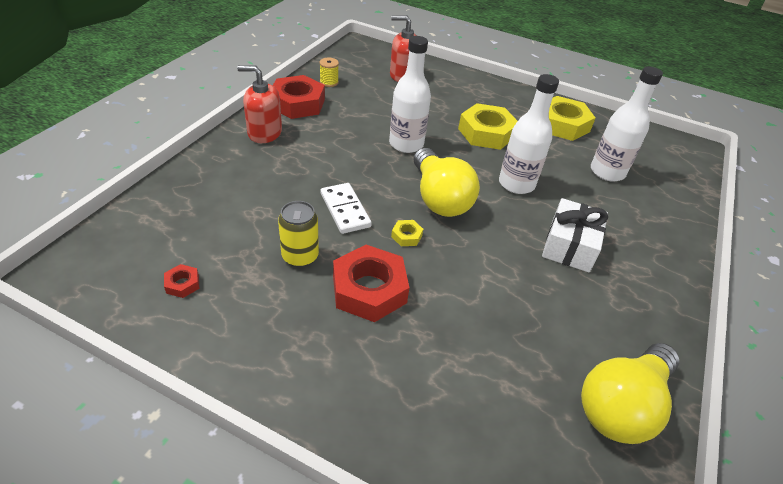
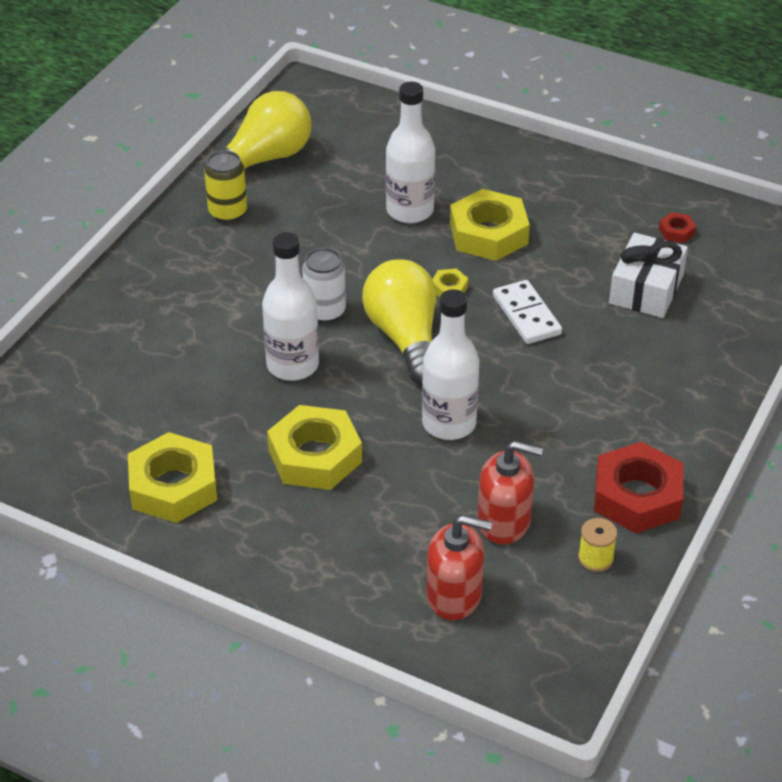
camera: 175 degrees left, 0 degrees up
(264, 133) = (668, 428): red soap dispenser -> red soap dispenser (504, 521)
(300, 256) = (567, 261): yellow can -> yellow can (228, 212)
(369, 289) = (488, 234): red nut -> yellow nut
(504, 221) = (325, 312): none -> white can
(569, 245) = (251, 286): white gift -> white gift (646, 289)
(607, 172) = (144, 394): white bottle -> white bottle (410, 211)

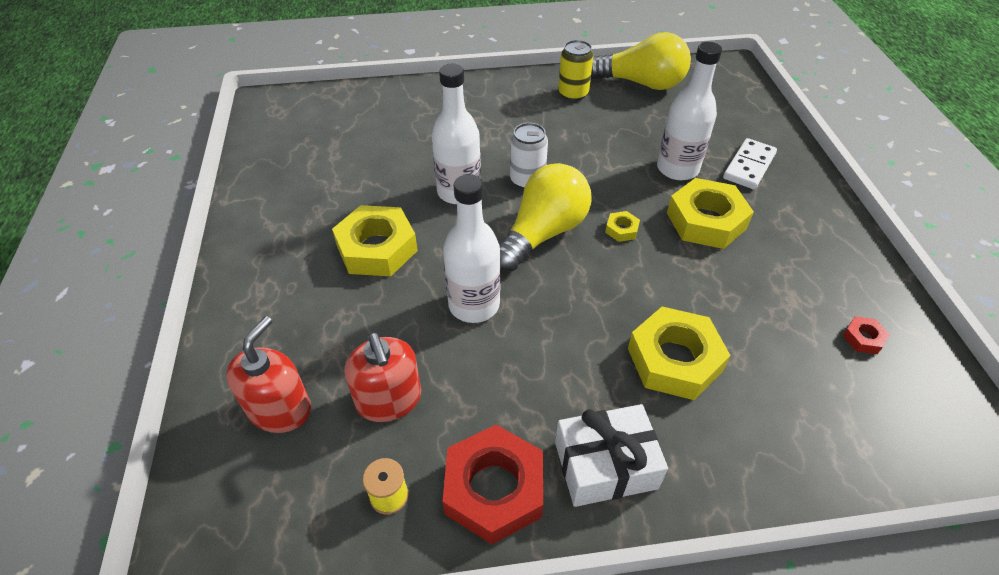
camera: 55 degrees right, 5 degrees up
(173, 486) = (296, 196): yellow nut -> yellow nut (674, 360)
(454, 595) = (280, 409): red soap dispenser -> red soap dispenser turned 135 degrees counterclockwise
(526, 315) = (642, 289): white domino -> white domino (749, 166)
(646, 289) = (764, 354): white gift -> white gift (605, 465)

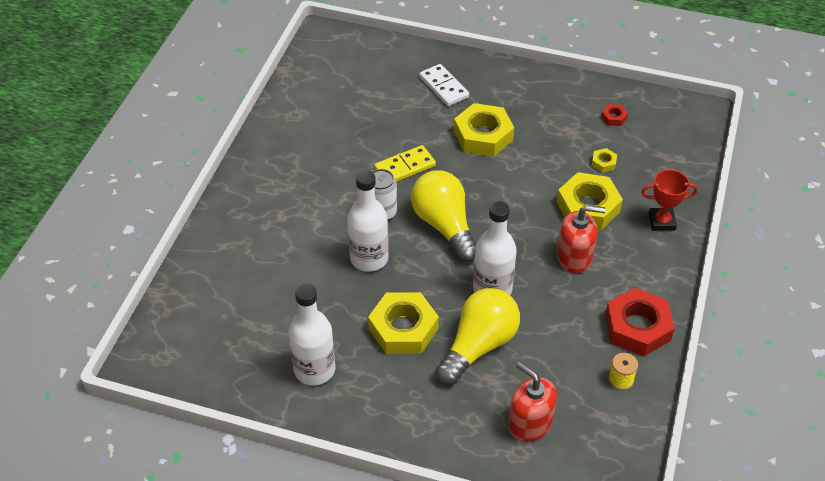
camera: 65 degrees left, 0 degrees up
(389, 399) = (550, 360): red soap dispenser -> red soap dispenser (574, 257)
(573, 94) = (291, 142): yellow can -> none
(604, 176) = (405, 167): none -> yellow domino
(605, 465) = (644, 270): white gift -> none
(621, 229) = (466, 182): yellow nut -> yellow nut (603, 163)
(641, 83) = (307, 96): yellow light bulb -> yellow light bulb (478, 346)
(677, 169) = (422, 124): white bottle -> white bottle (314, 370)
(715, 460) = (661, 222): none -> red trophy

